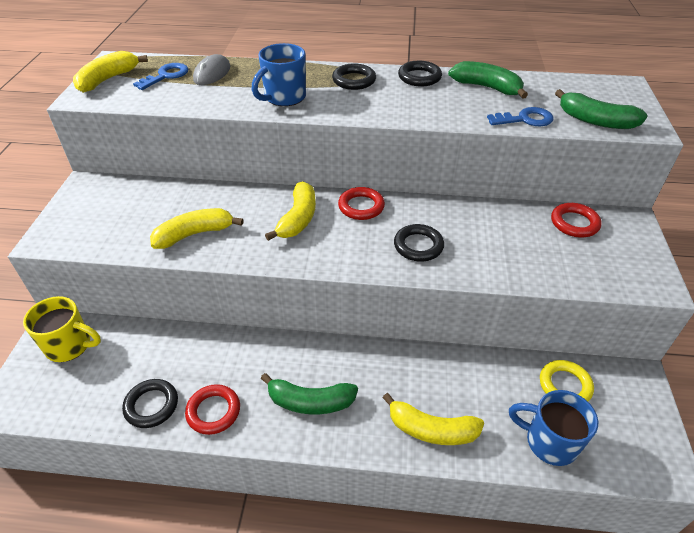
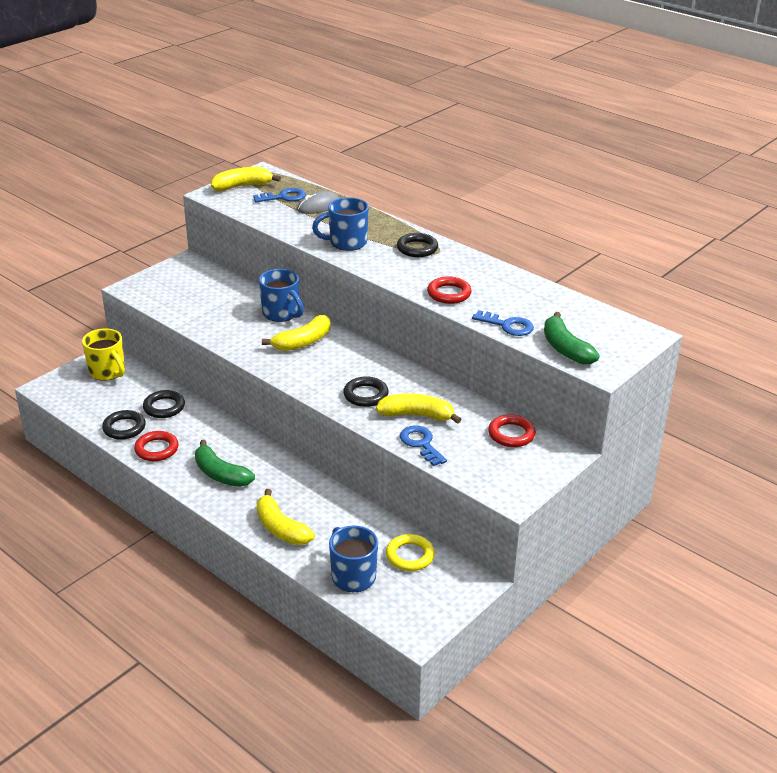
camera: 35 degrees right, 10 degrees down
(194, 234) = (223, 323): yellow banana -> yellow banana (417, 415)
(244, 199) = (281, 314): none -> blue mug
(361, 206) = (358, 353): red ring -> red ring (449, 293)
(419, 77) = (473, 264): black ring -> black ring (164, 407)
(486, 87) = (517, 292): green banana -> none
(524, 271) = (421, 444): none -> blue key

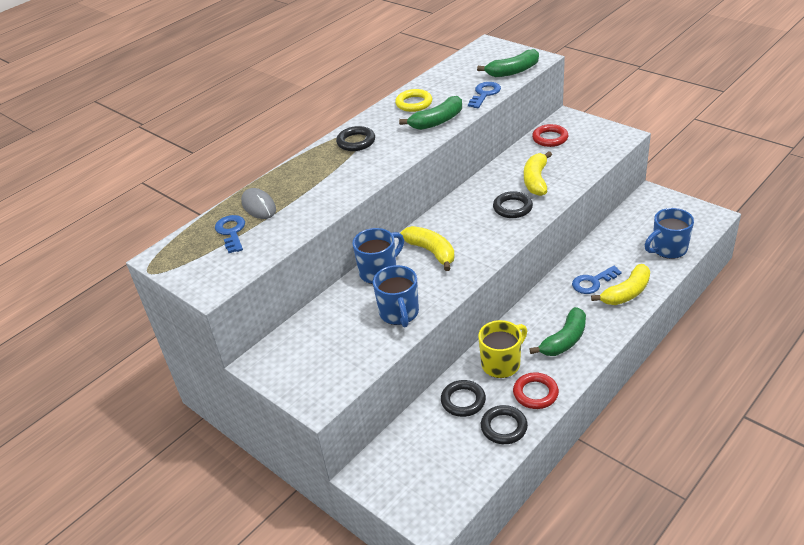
camera: 85 degrees left, 5 degrees up
(108, 372) = (398, 466): yellow mug -> yellow mug (502, 364)
(242, 186) = (195, 267): yellow banana -> none
(346, 243) = (343, 181): blue mug -> blue mug (399, 313)
(410, 556) = (635, 224): yellow ring -> yellow ring (414, 103)
(421, 444) = (573, 176): blue key -> blue key (593, 282)
(449, 293) = (437, 121): red ring -> green banana

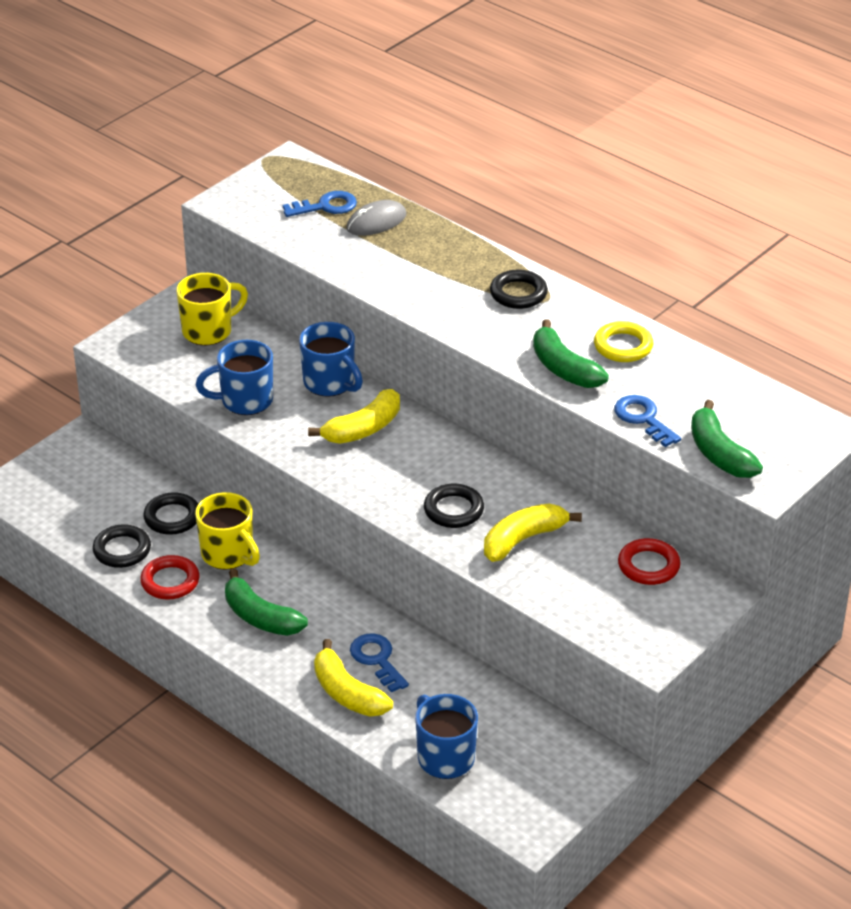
camera: 85 degrees right, 0 degrees up
(307, 344) = (209, 331): none -> yellow mug
(484, 94) = (643, 419): blue key -> blue key turned 150 degrees counterclockwise
(536, 180) = (523, 539): yellow banana -> yellow banana turned 45 degrees counterclockwise

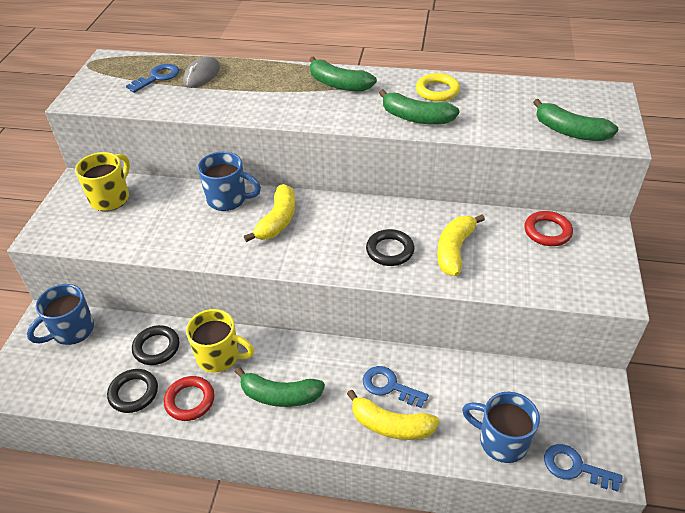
camera: 30 degrees left, 5 degrees up
(245, 401) = (175, 236): blue mug -> blue mug (72, 331)
(518, 293) = (338, 84): black ring -> green banana
(643, 419) = (500, 129): blue key -> blue key (575, 467)

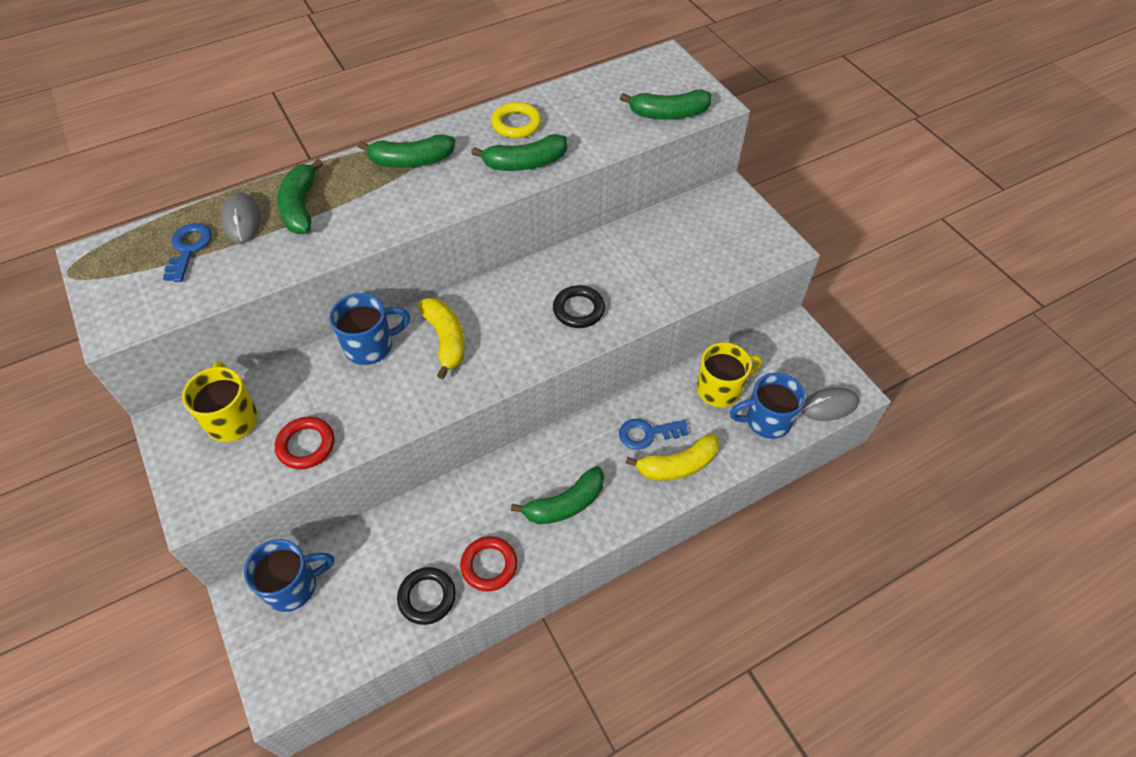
camera: 40 degrees left, 10 degrees up
(72, 331) = (293, 586): blue mug -> blue mug turned 120 degrees counterclockwise
(156, 347) = (404, 541): black ring -> none
(219, 357) = (476, 507): yellow mug -> yellow mug (720, 389)
(242, 82) = (301, 207): none -> green banana
(454, 250) = (632, 278): yellow banana -> none
(547, 231) = (688, 218): red ring -> red ring (306, 445)
(575, 467) = (829, 406): blue key -> grey mouse

